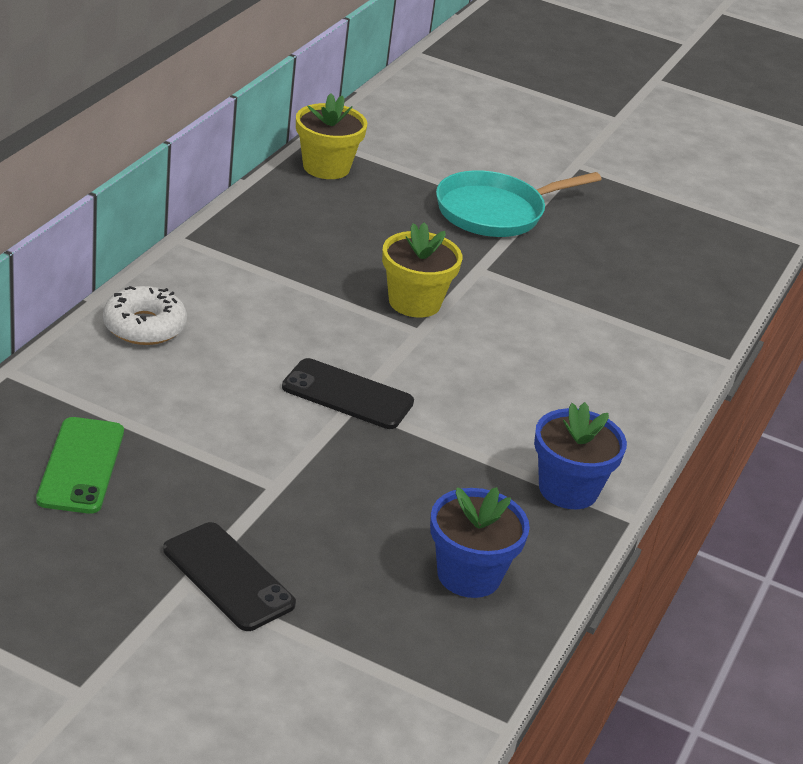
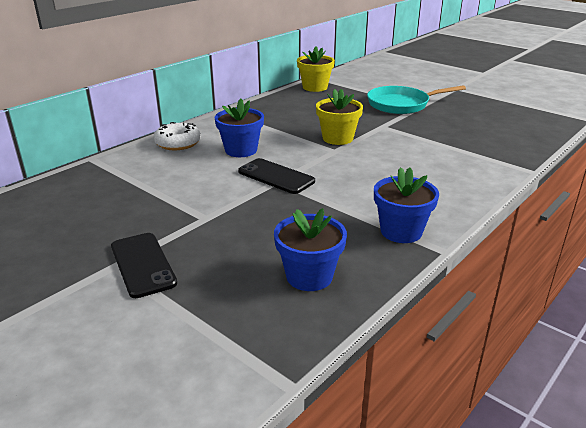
camera: 20 degrees right, 5 degrees down
(81, 466) = (96, 201): green phone -> none
(263, 338) = (241, 150): none -> blue flower pot

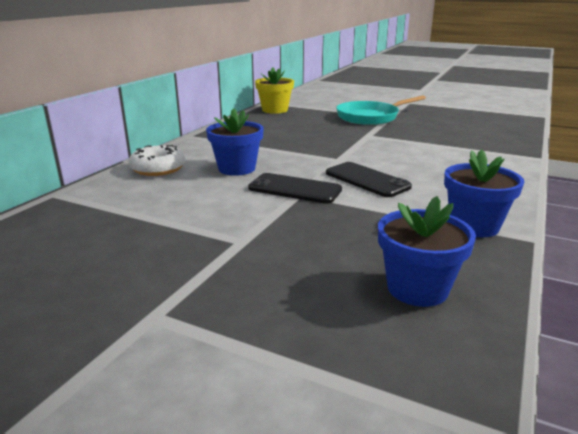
camera: 15 degrees left, 5 degrees down
(142, 264) = (193, 308): black phone -> black phone (366, 180)
(337, 138) = (332, 149): yellow flower pot -> none

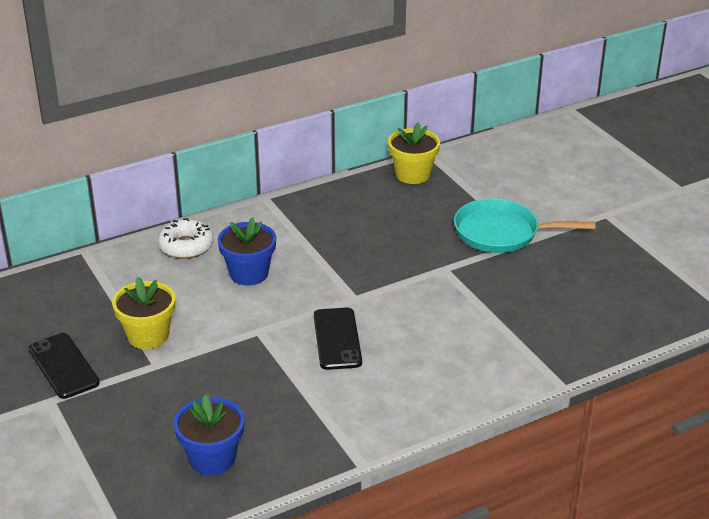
camera: 35 degrees right, 10 degrees up
(201, 226) = (148, 336): none -> yellow flower pot
(295, 189) = (262, 324): black phone -> black phone (63, 366)
(474, 226) = (338, 430): blue flower pot -> none

